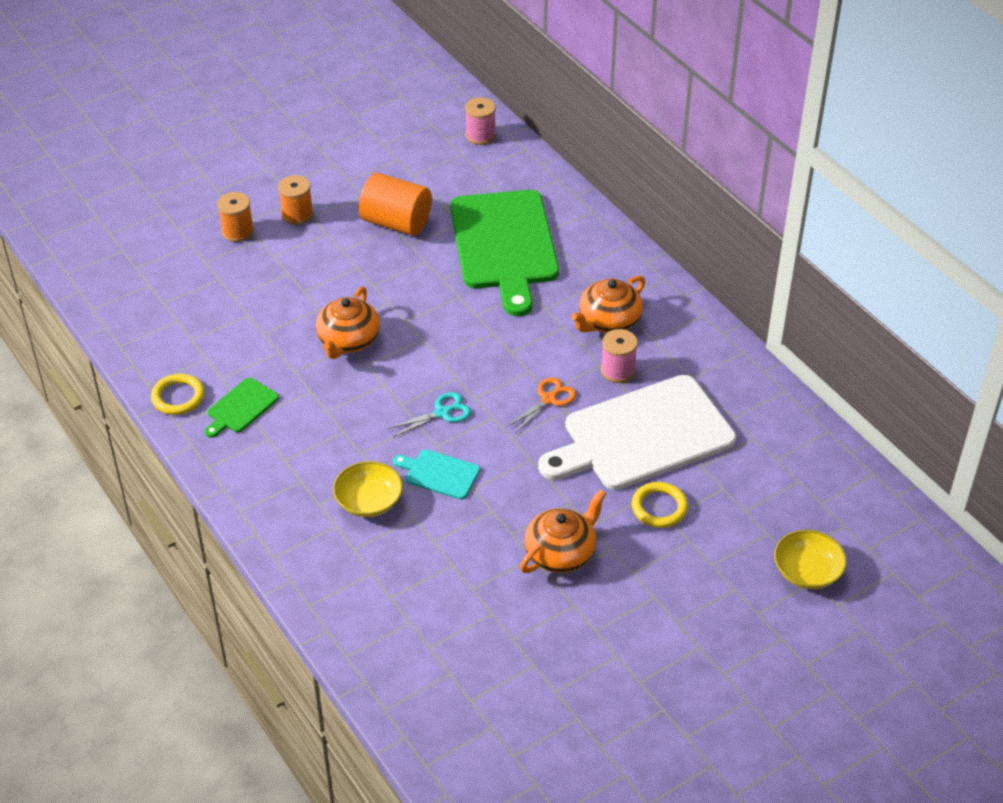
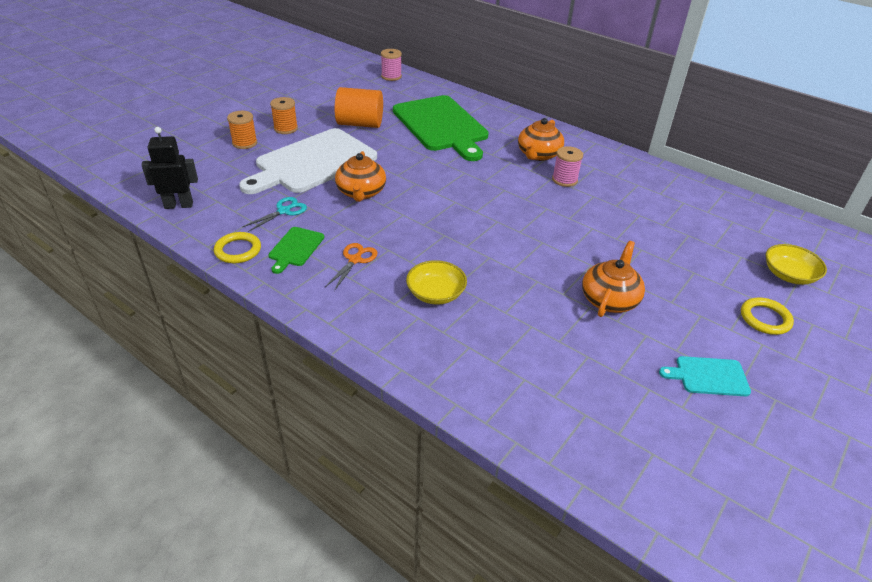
camera: 20 degrees left, 5 degrees down
(133, 318) = (179, 205): none -> black robot
(439, 474) = (480, 264): turquoise cutting board -> turquoise cutting board (708, 376)
(442, 413) = (458, 224): turquoise scissors -> turquoise scissors (284, 211)
(548, 399) = (529, 204): orange scissors -> orange scissors (355, 260)
(642, 435) = (610, 213): white cutting board -> white cutting board (313, 162)
(659, 507) = (656, 255): yellow ring -> yellow ring (765, 318)

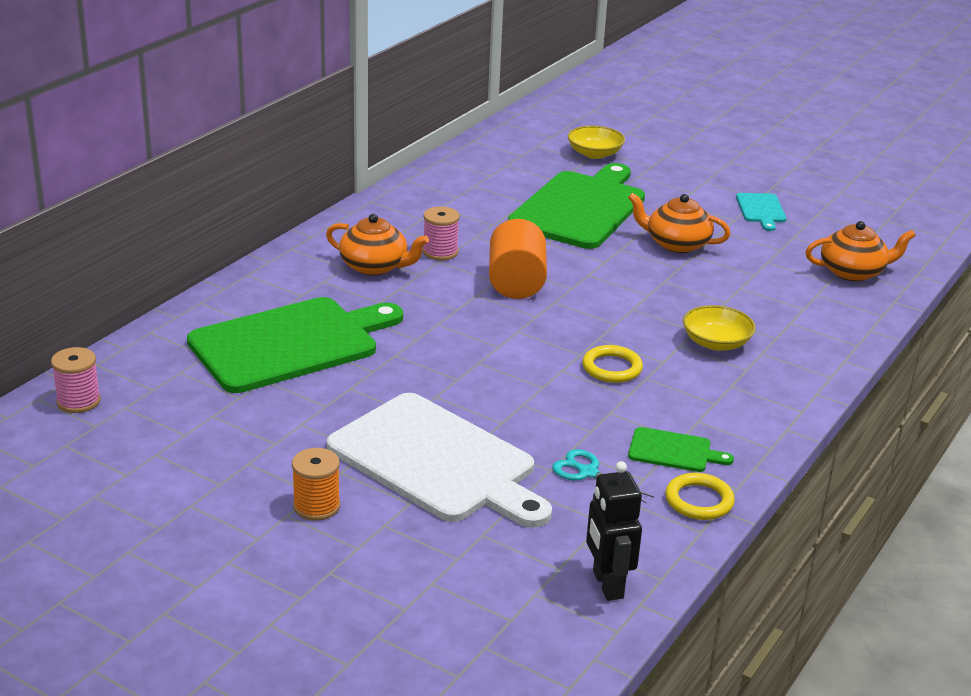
camera: 95 degrees left, 10 degrees down
(244, 143) = (380, 548): orange spool -> none
(355, 260) = (678, 401): orange scissors -> none
(360, 124) = (290, 424): orange cylinder -> orange cylinder (516, 283)
(361, 192) = (516, 407): orange teapot -> orange teapot (853, 272)
(663, 252) = (580, 208): none -> green cutting board
(765, 318) = (668, 175): yellow ring -> yellow ring (612, 368)

